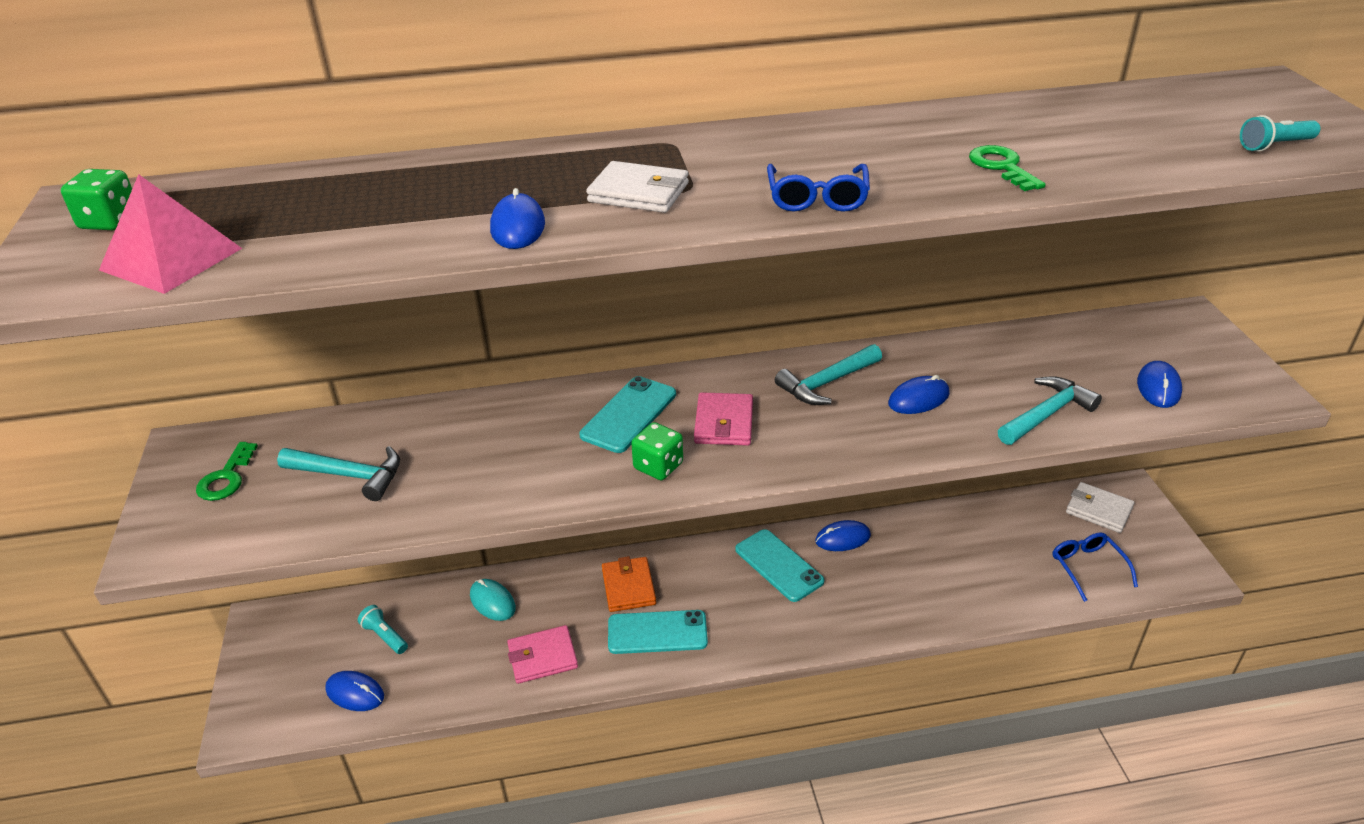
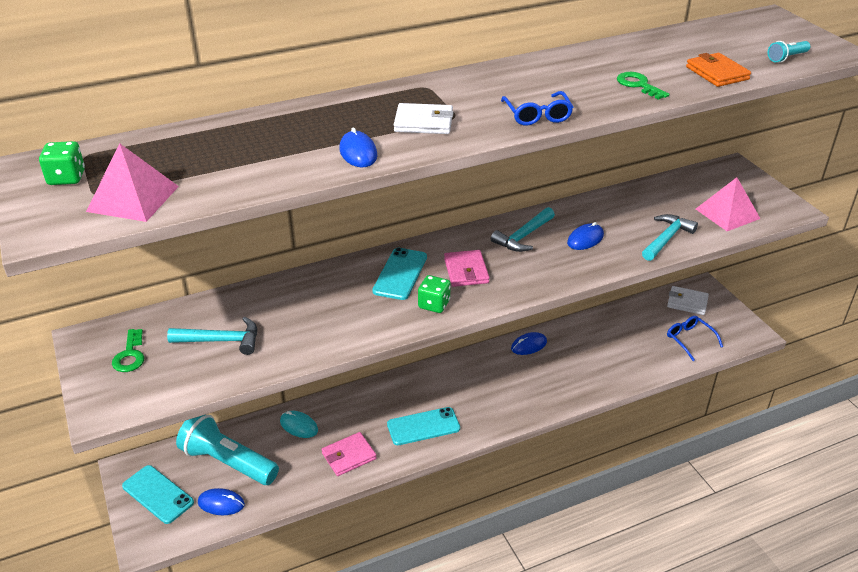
camera: 15 degrees left, 0 degrees up
(385, 636) = (228, 462): turquoise flashlight -> turquoise flashlight, size x2.36
(628, 587) = (393, 400): orange wallet -> orange wallet (717, 73)
(779, 565) = (491, 369): turquoise phone -> turquoise phone (158, 494)
(1158, 387) = (727, 213): blue mouse -> pink pyramid

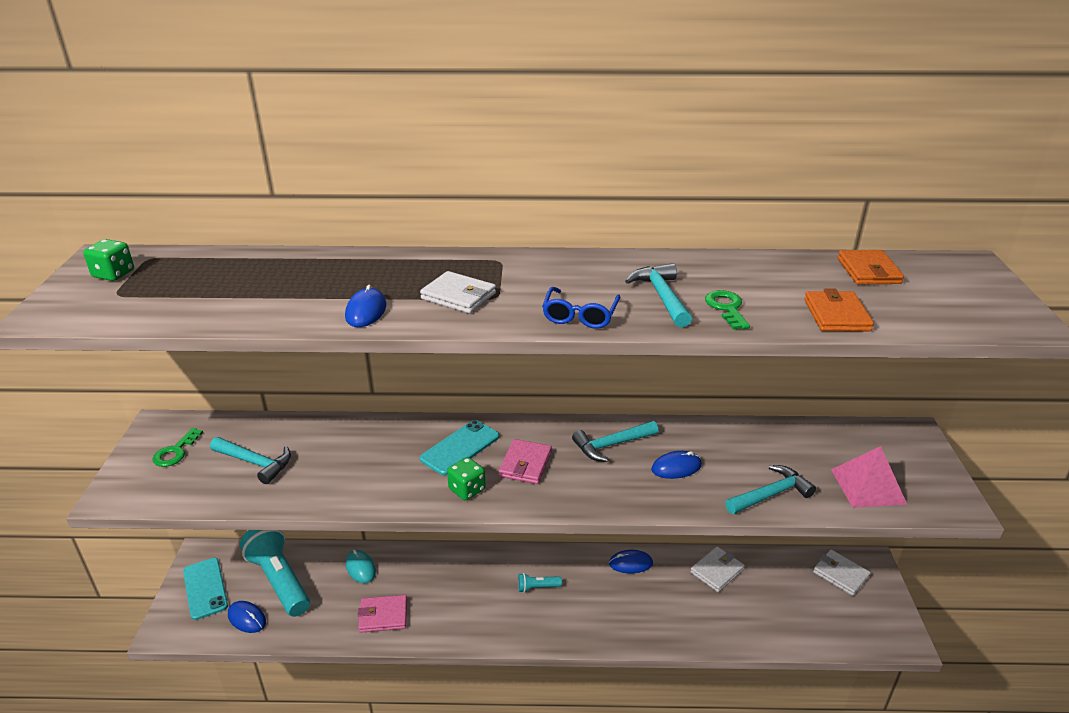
camera: 25 degrees right, 5 degrees down
(133, 198) = (138, 305): pink pyramid -> none
(423, 426) = (471, 612): turquoise phone -> none
(583, 87) = (662, 296): none -> turquoise hammer
(598, 329) = (717, 571): none -> white wallet
(690, 340) = (818, 620): blue glasses -> none
(709, 36) = (868, 271): none -> orange wallet
(787, 58) = (947, 316): turquoise flashlight -> turquoise flashlight (537, 587)

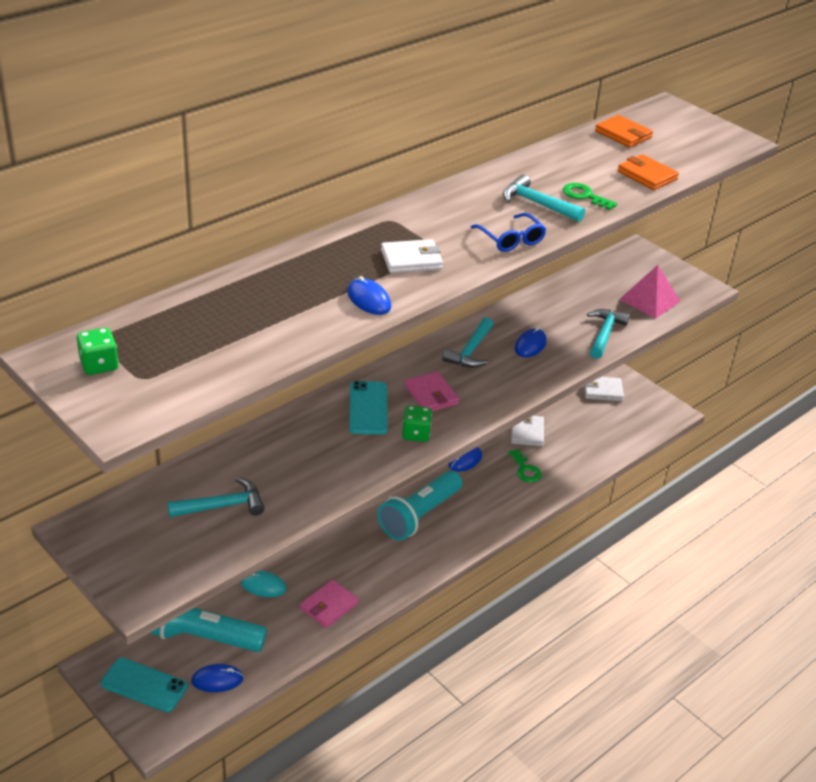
camera: 45 degrees left, 5 degrees up
(175, 452) = (135, 537): green key -> green key (525, 470)
(537, 587) = (419, 516): turquoise flashlight -> turquoise flashlight, size x2.36

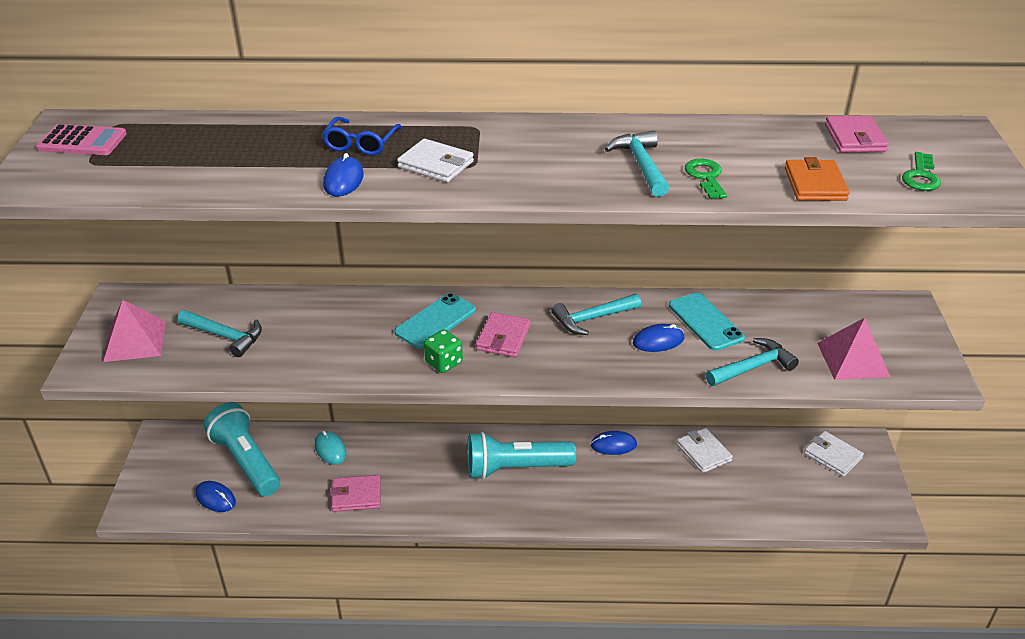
camera: 45 degrees right, 0 degrees up
(99, 365) = (82, 141): green dice -> pink calculator
(144, 685) = (170, 469): turquoise phone -> turquoise phone (705, 322)
(149, 552) = (135, 341): none -> pink pyramid
(510, 239) = (558, 184): blue glasses -> blue glasses (361, 143)
(525, 470) = (660, 484): green key -> green key (921, 176)
(527, 432) = (703, 452): white wallet -> white wallet turned 75 degrees counterclockwise
(623, 134) = (854, 138): orange wallet -> pink wallet

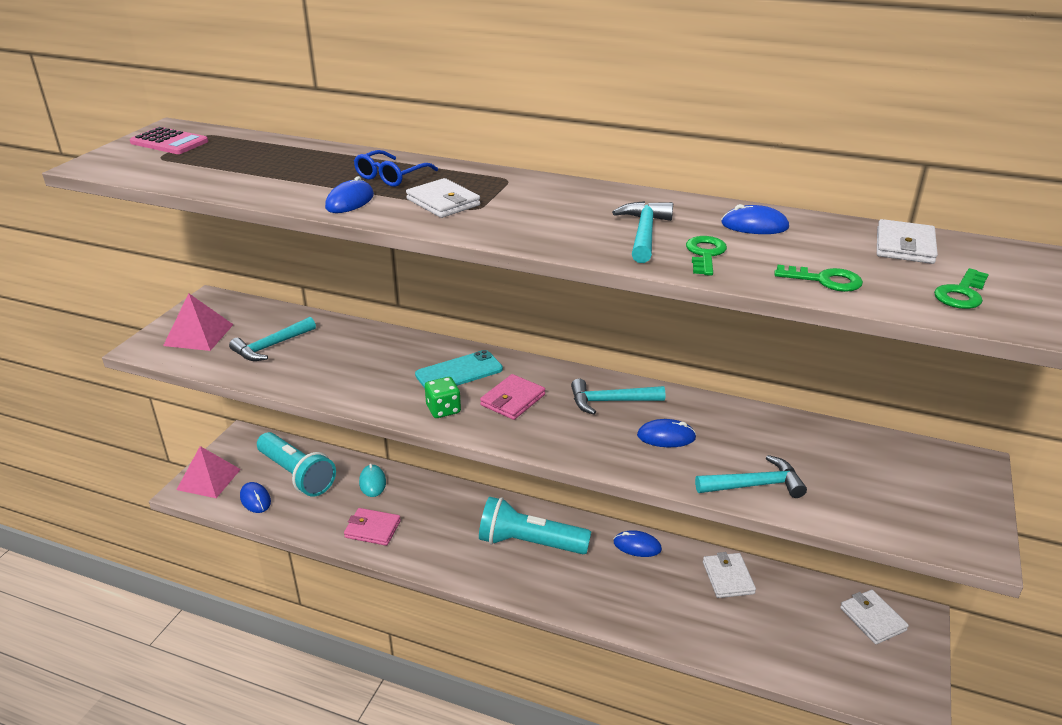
camera: 20 degrees right, 5 degrees down
(225, 336) = (271, 346): turquoise hammer -> turquoise hammer turned 90 degrees clockwise
(246, 461) = (297, 475): turquoise flashlight -> turquoise flashlight turned 150 degrees clockwise
(705, 322) = (727, 429): turquoise phone -> none
(726, 139) = (754, 225): none -> blue mouse
(815, 184) = (825, 280): orange wallet -> green key
(853, 359) = (876, 504): pink pyramid -> pink pyramid (209, 479)
(854, 138) = (904, 246): pink wallet -> white wallet

